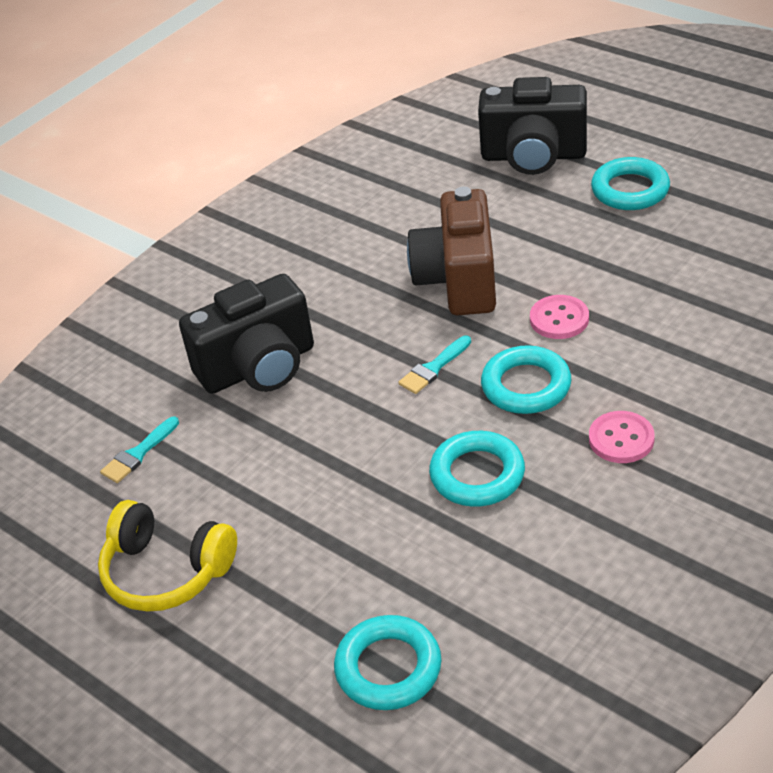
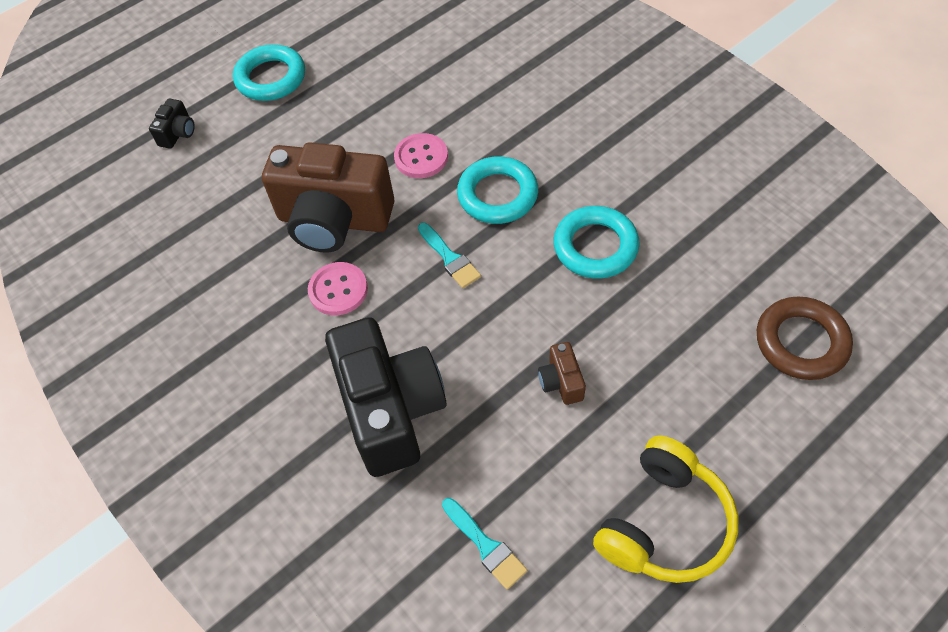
camera: 80 degrees left, 15 degrees up
(305, 475) = (561, 382): none -> brown camera
(388, 668) = (801, 342): turquoise ring -> brown ring
(533, 156) = (178, 133): black camera -> black camera, size x0.41
(621, 439) = (580, 146): pink button -> pink button (338, 290)

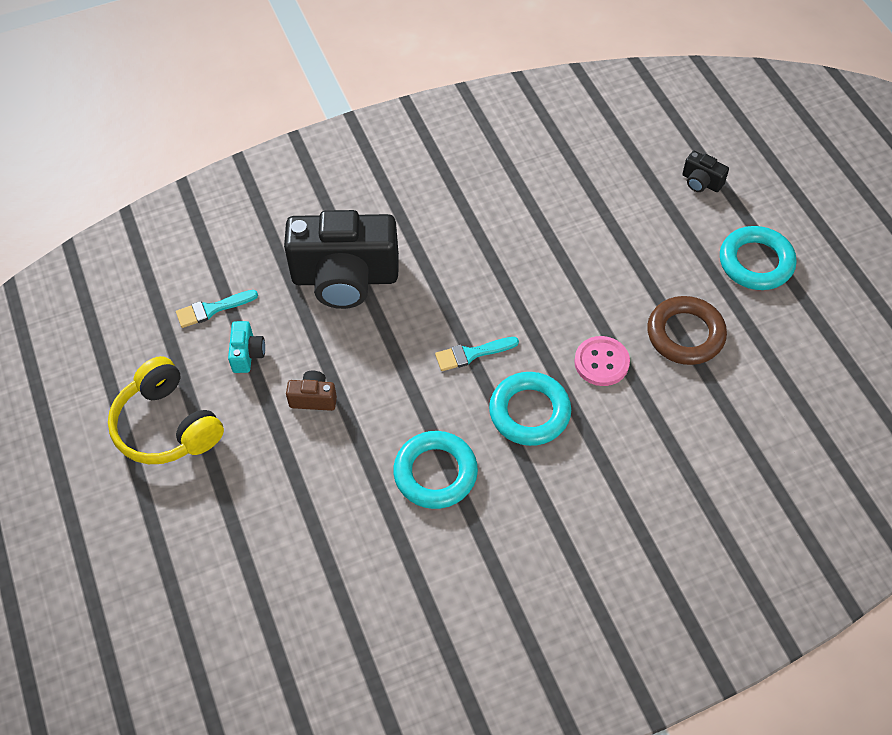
camera: 105 degrees right, 0 degrees up
(334, 220) = (550, 278): brown camera -> none
(338, 290) = (473, 267): pink button -> none
(533, 475) = (247, 354): none -> turquoise camera
(801, 342) = (259, 602): brown ring -> brown ring (685, 334)

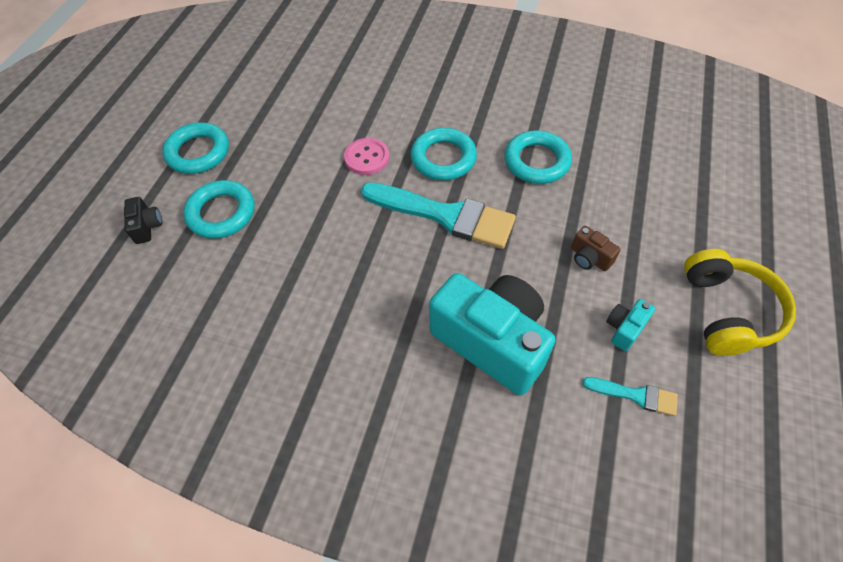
camera: 140 degrees left, 0 degrees up
(345, 278) = (492, 342): black camera -> turquoise camera
(472, 354) = (445, 215): turquoise brush -> turquoise brush, size x2.10
(660, 229) = (221, 213): none -> turquoise ring
(685, 334) = (297, 141): brown ring -> none

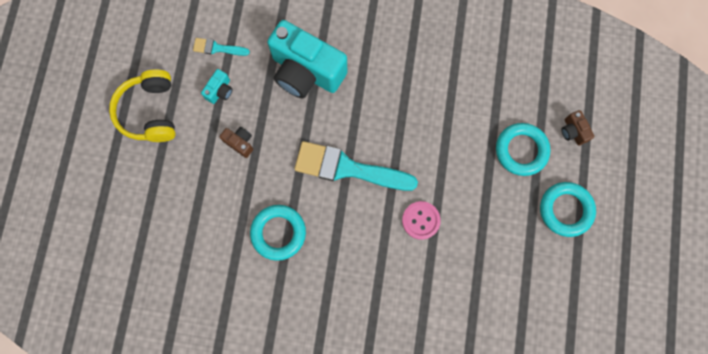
camera: 170 degrees right, 20 degrees up
(147, 227) = (573, 131): black camera -> brown camera
(443, 158) = (356, 227): turquoise ring -> none

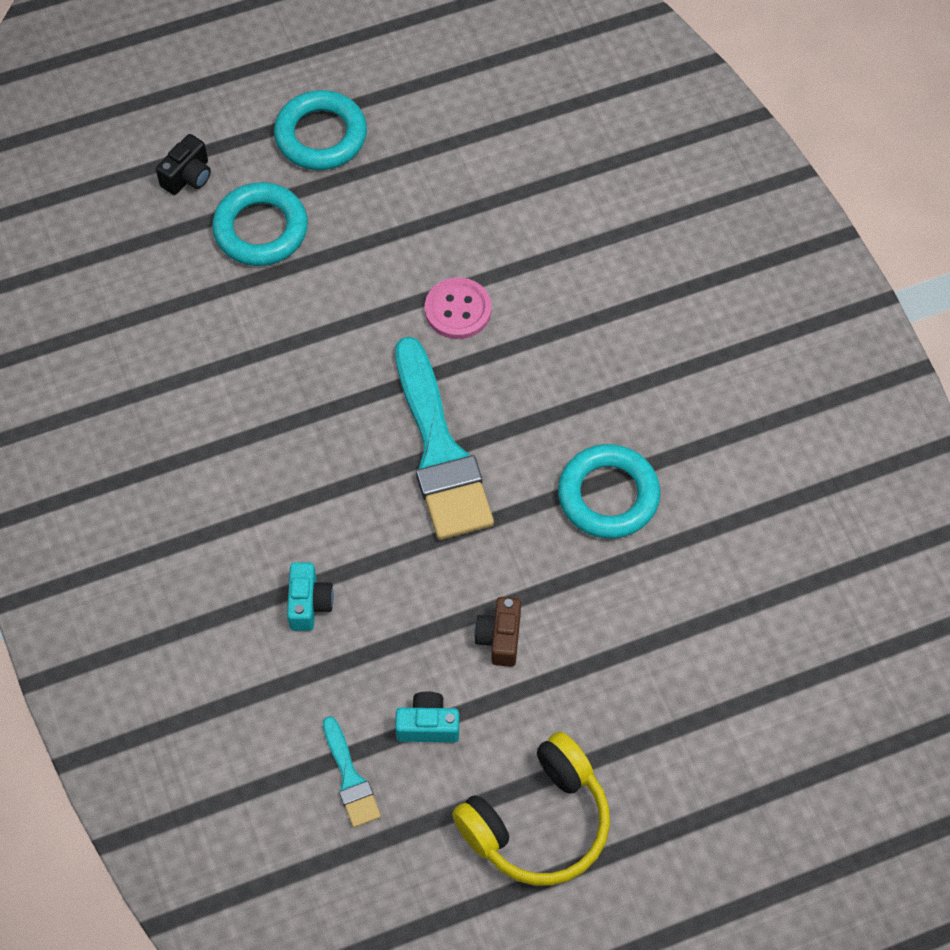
camera: 120 degrees left, 15 degrees down
(306, 72) = (309, 603): turquoise camera -> turquoise camera, size x0.41
(573, 131) = (188, 176): brown camera -> black camera

